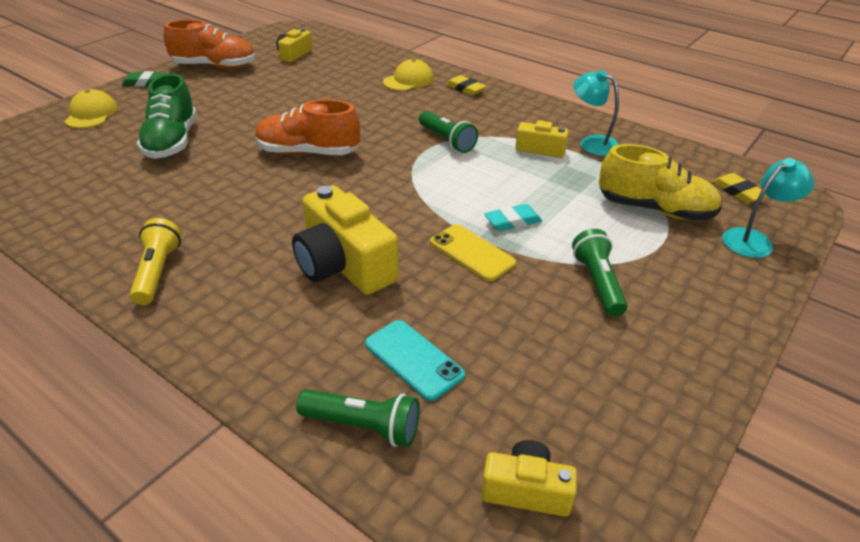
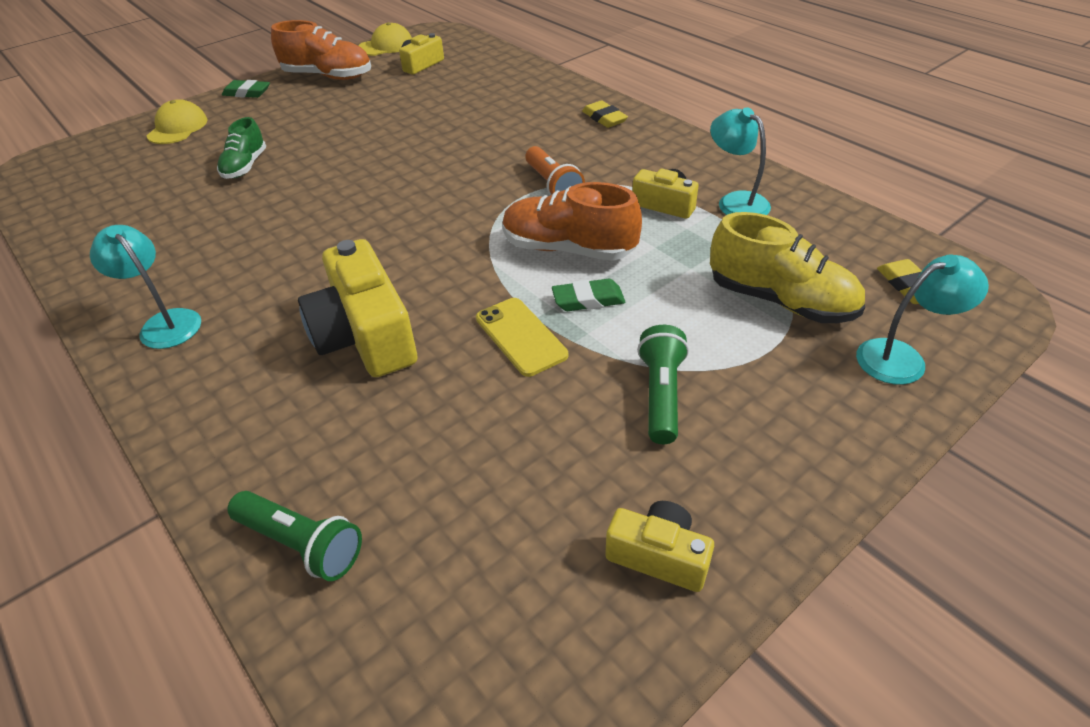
camera: 15 degrees right, 5 degrees up
(157, 272) = (165, 323): yellow flashlight -> turquoise lamp
(172, 142) = (245, 166): green shoe -> green shoe, size x0.62
(308, 152) = (385, 190): orange shoe -> orange shoe (568, 249)
(408, 80) = (539, 104): yellow cap -> yellow cap (385, 46)
(413, 359) = (393, 467): turquoise phone -> none
(447, 140) = (553, 186): green flashlight -> orange flashlight
(512, 221) = (588, 300): turquoise eraser -> green eraser
(526, 490) = (453, 661): yellow camera -> yellow camera (658, 556)

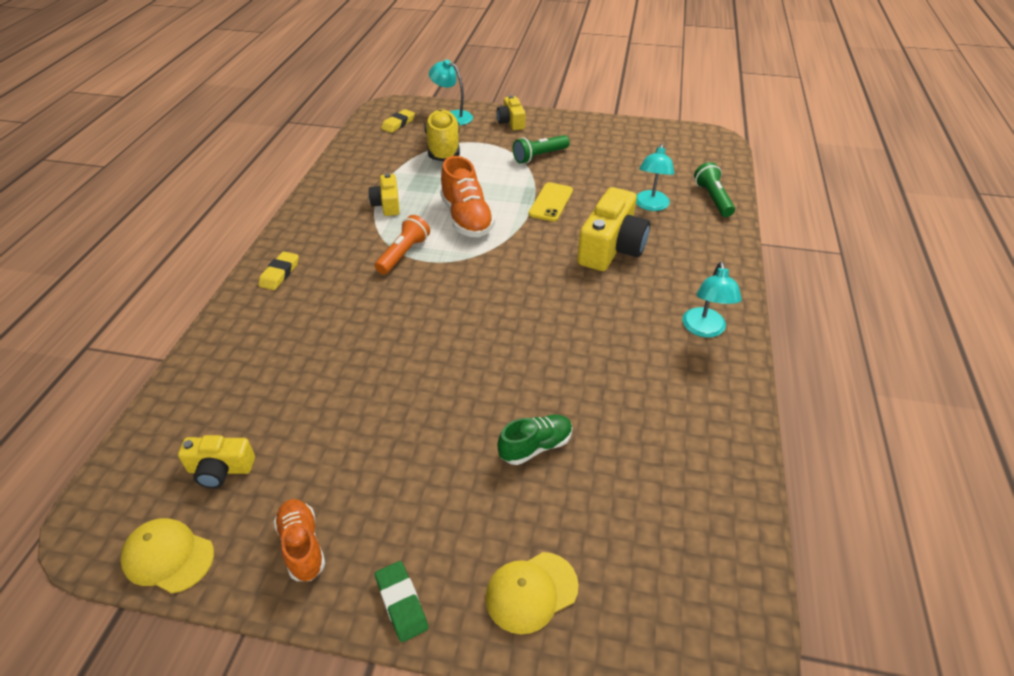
camera: 130 degrees left, 0 degrees up
(328, 76) = (302, 546): orange shoe -> orange shoe, size x0.62
(588, 300) = (502, 195): green eraser -> none
(658, 556) = (609, 134): yellow camera -> yellow camera (511, 122)
(735, 201) = (361, 183): turquoise lamp -> turquoise lamp (650, 205)

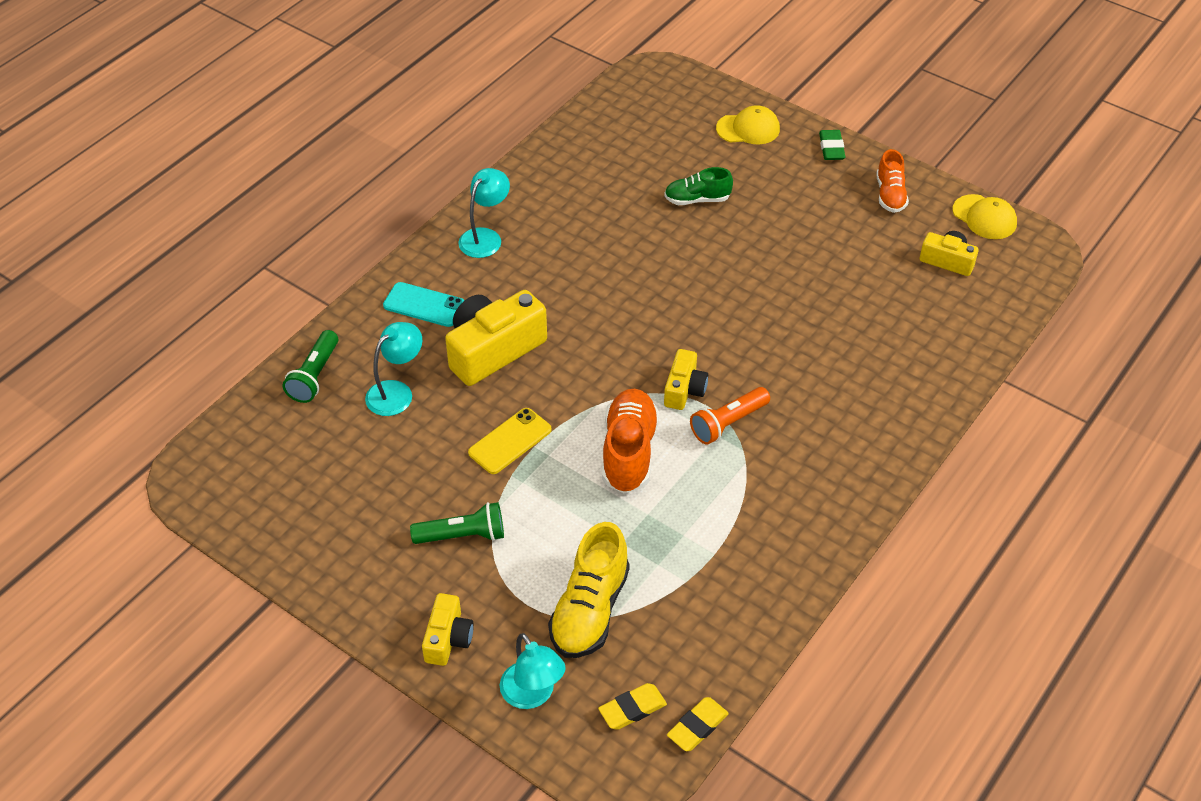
camera: 155 degrees left, 5 degrees up
(279, 274) = (878, 444): yellow eraser -> yellow eraser (697, 727)
(387, 204) = (718, 514): yellow camera -> yellow camera (684, 389)
(693, 261) = (424, 305): none -> turquoise phone

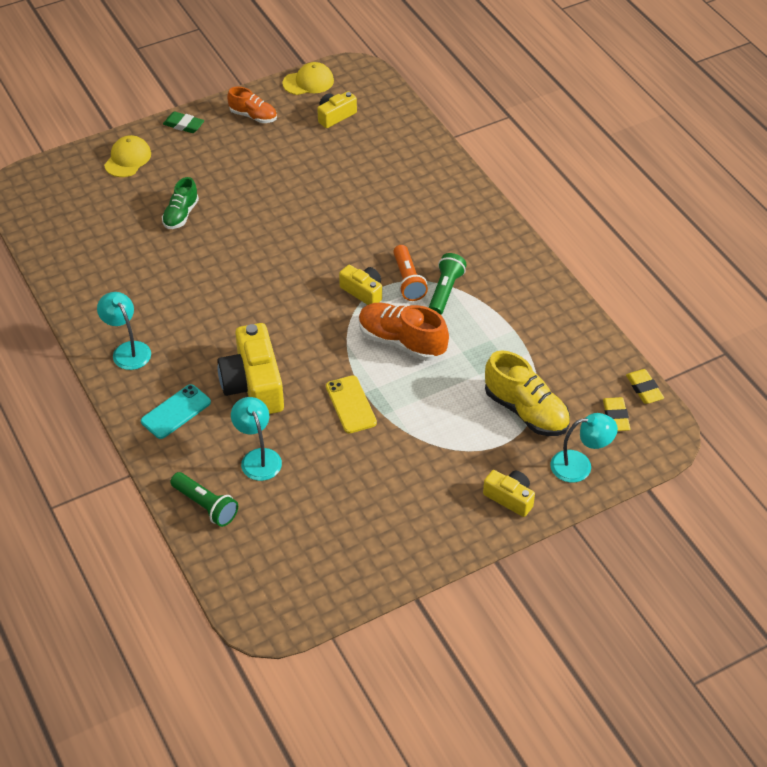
camera: 65 degrees left, 0 degrees up
(463, 535) = (423, 460): green flashlight -> green flashlight (445, 291)

